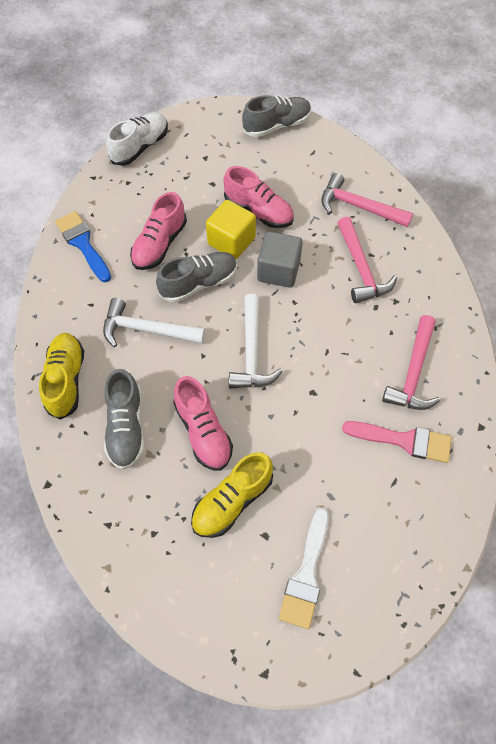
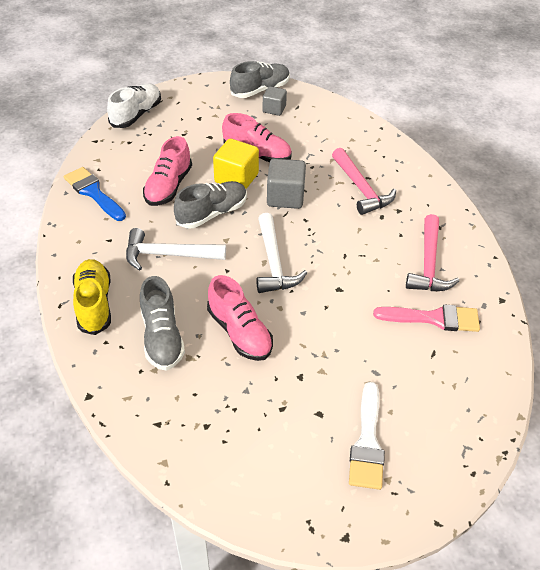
camera: 10 degrees left, 15 degrees down
(232, 501) = (280, 388): yellow shoe -> none
(287, 153) = (274, 109): none -> grey cube
(358, 207) = (348, 143): pink hammer -> none

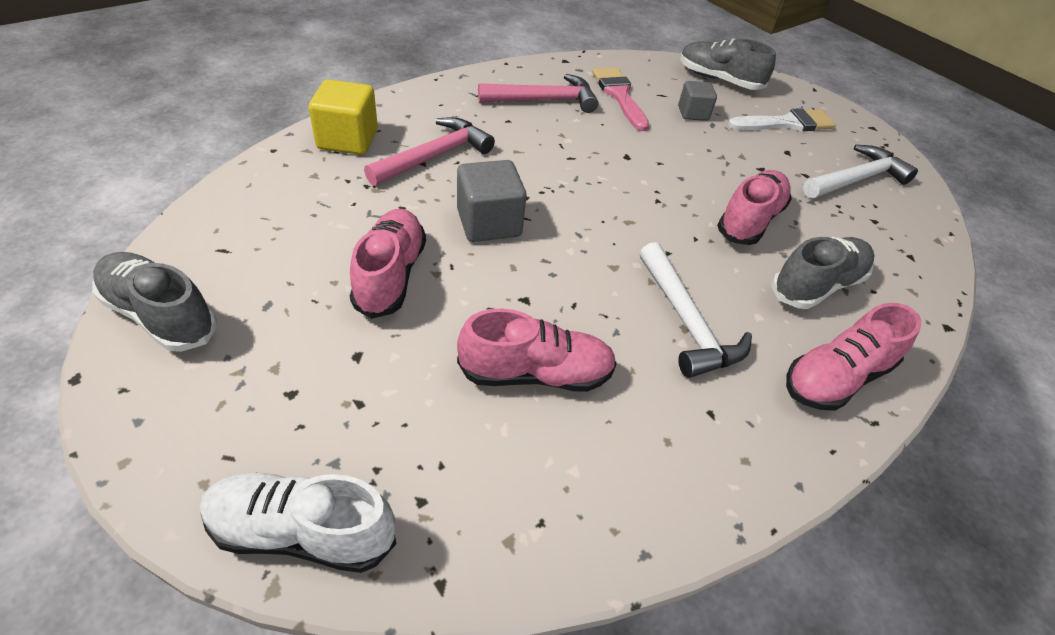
camera: 115 degrees left, 0 degrees up
(93, 192) = (616, 496): blue brush -> none
(94, 304) = (836, 378): yellow shoe -> pink shoe
(212, 213) = (570, 295): grey shoe -> grey shoe (719, 80)
(236, 178) = (470, 286): yellow cube -> yellow cube (348, 139)
(274, 109) = (236, 280): grey cube -> grey cube (693, 113)
(274, 262) = (624, 212): white hammer -> white hammer (856, 179)

